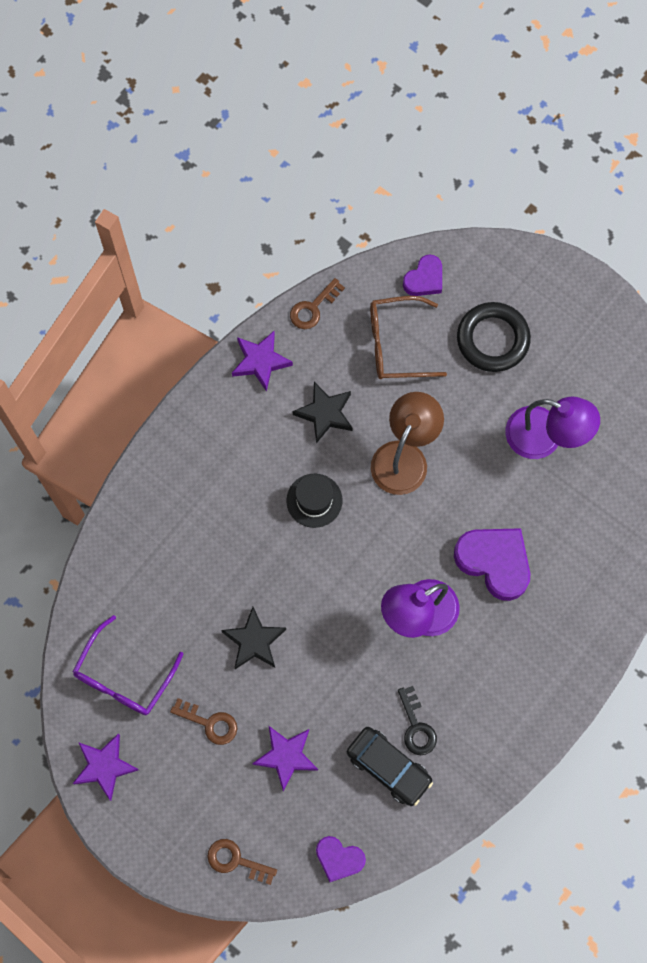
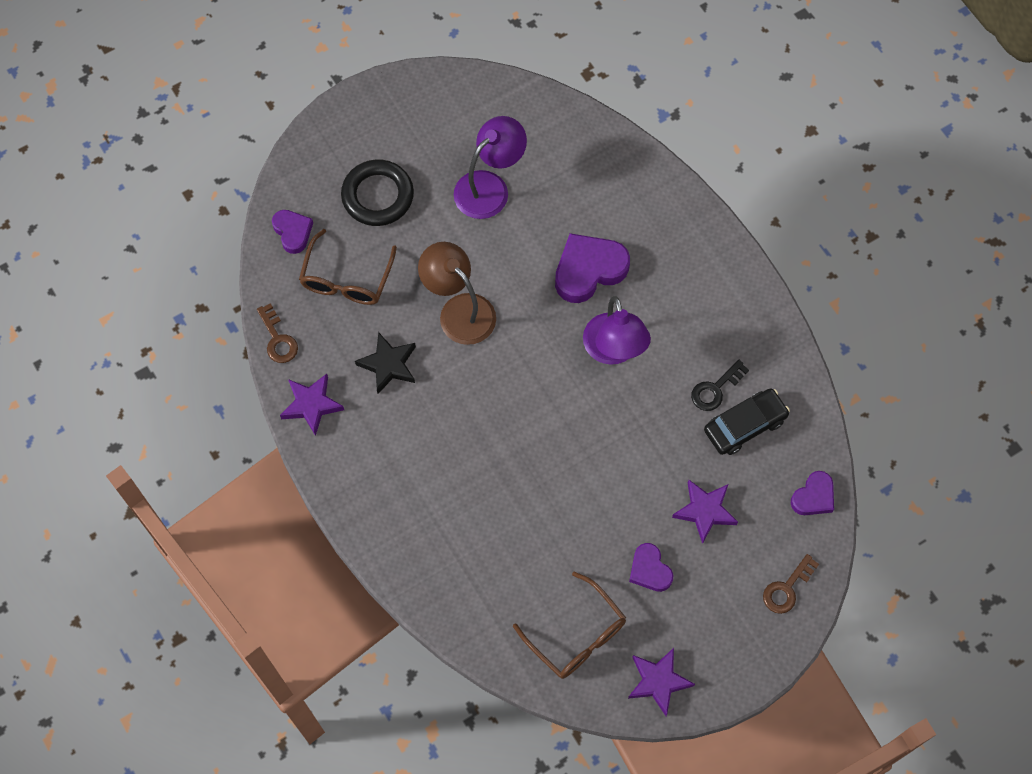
camera: 70 degrees left, 5 degrees down
(124, 677) = (577, 635): purple glasses -> brown glasses
(209, 723) = (649, 570): brown key -> purple heart
(254, 641) = (586, 503): black star -> none
(314, 500) = (470, 403): black hat -> none
(416, 726) = (715, 389): black key -> black key turned 135 degrees clockwise

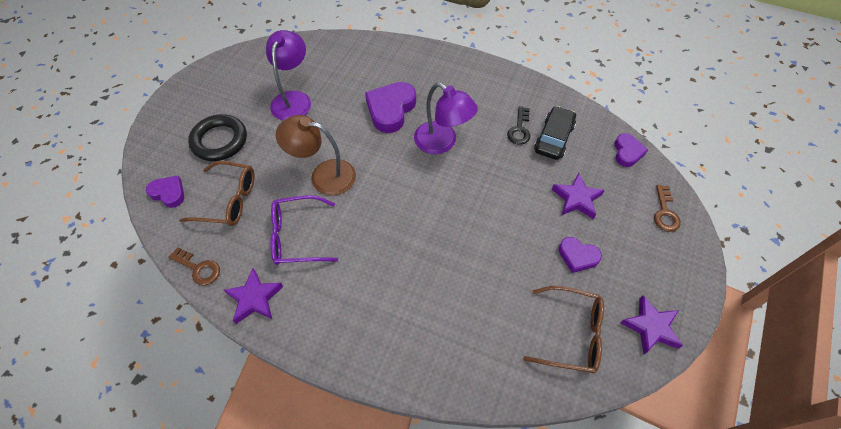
camera: 35 degrees left, 10 degrees down
(346, 279) = (229, 200): brown glasses -> brown glasses turned 60 degrees counterclockwise
(388, 365) = (297, 236): black star -> purple glasses

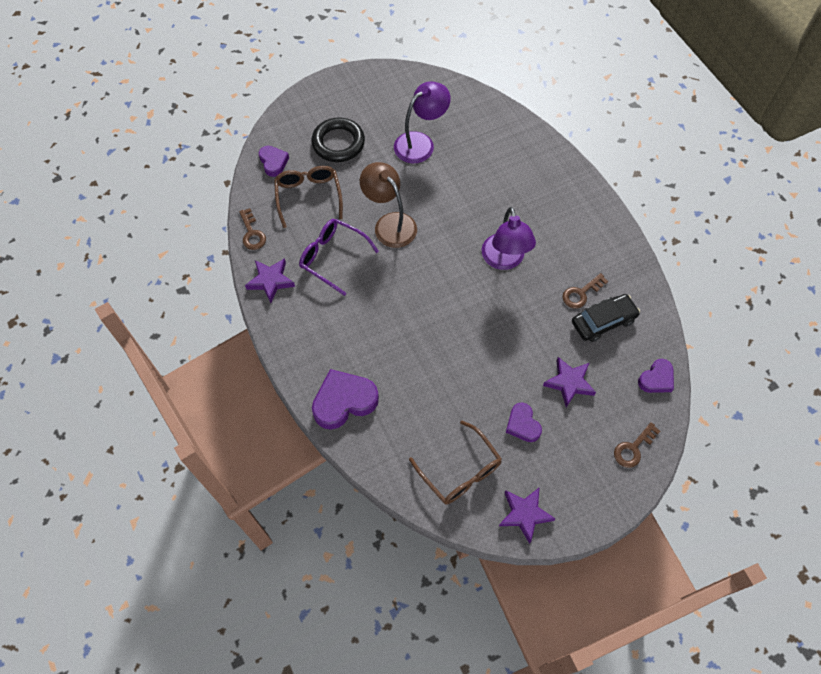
camera: 40 degrees right, 5 degrees up
(229, 200) = (308, 196): brown glasses -> brown glasses turned 150 degrees counterclockwise
(391, 109) = (489, 203): purple heart -> purple heart (344, 401)
(519, 129) = (581, 293): black key -> brown key

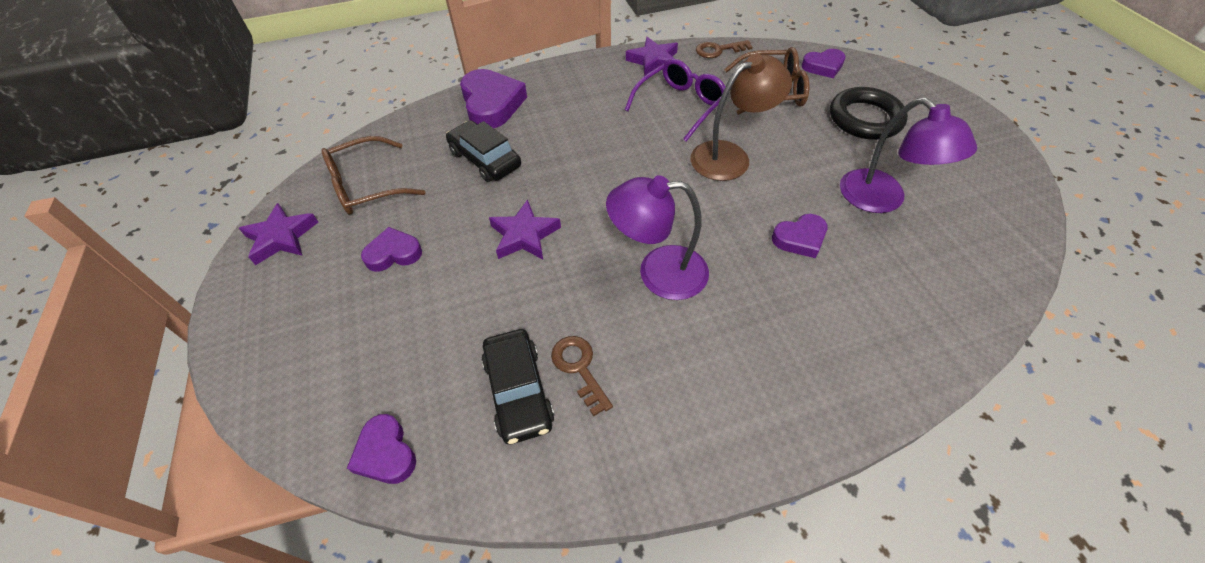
camera: 100 degrees right, 10 degrees down
(416, 388) = (485, 159): none -> black car
(462, 187) = (800, 239): none -> purple heart
(569, 383) = (430, 319): purple star -> purple star (524, 235)
(633, 448) = (292, 384): brown key -> none

